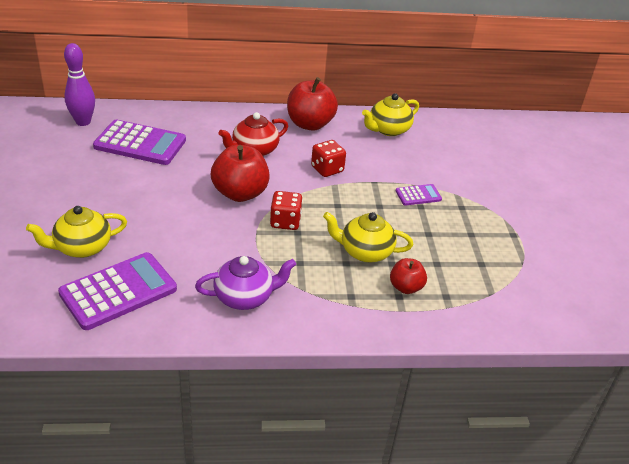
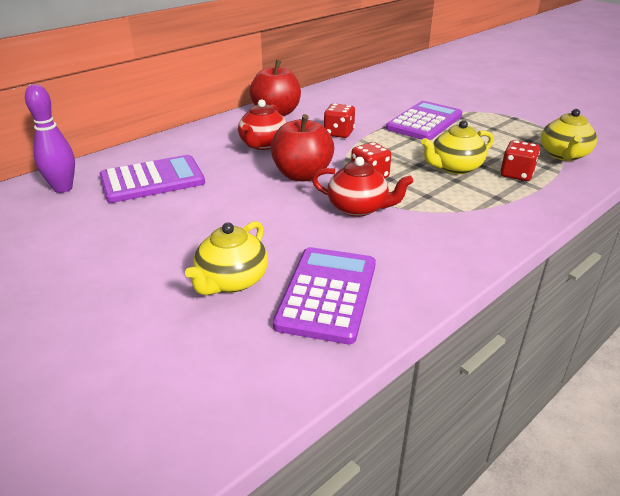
camera: 35 degrees left, 5 degrees down
(235, 243) = (358, 208): none -> red teapot
(245, 297) = (432, 238): purple teapot -> none
(388, 130) = (337, 96): yellow teapot -> yellow teapot (564, 155)
(406, 287) = (516, 174): red apple -> red dice
(418, 195) = (424, 122): purple calculator -> purple calculator, size x2.02

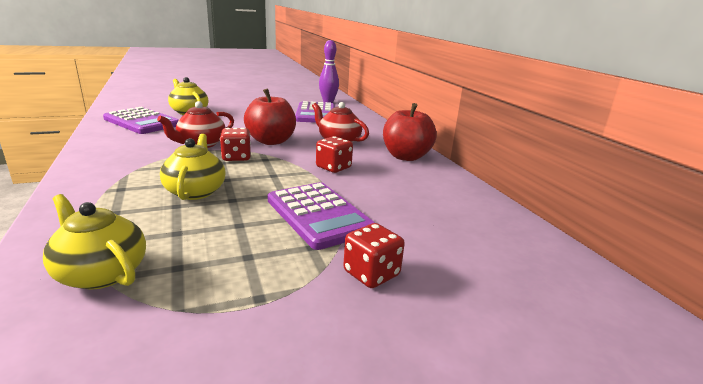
camera: 110 degrees right, 10 degrees down
(516, 174) = (130, 215): red dice -> red dice (371, 274)

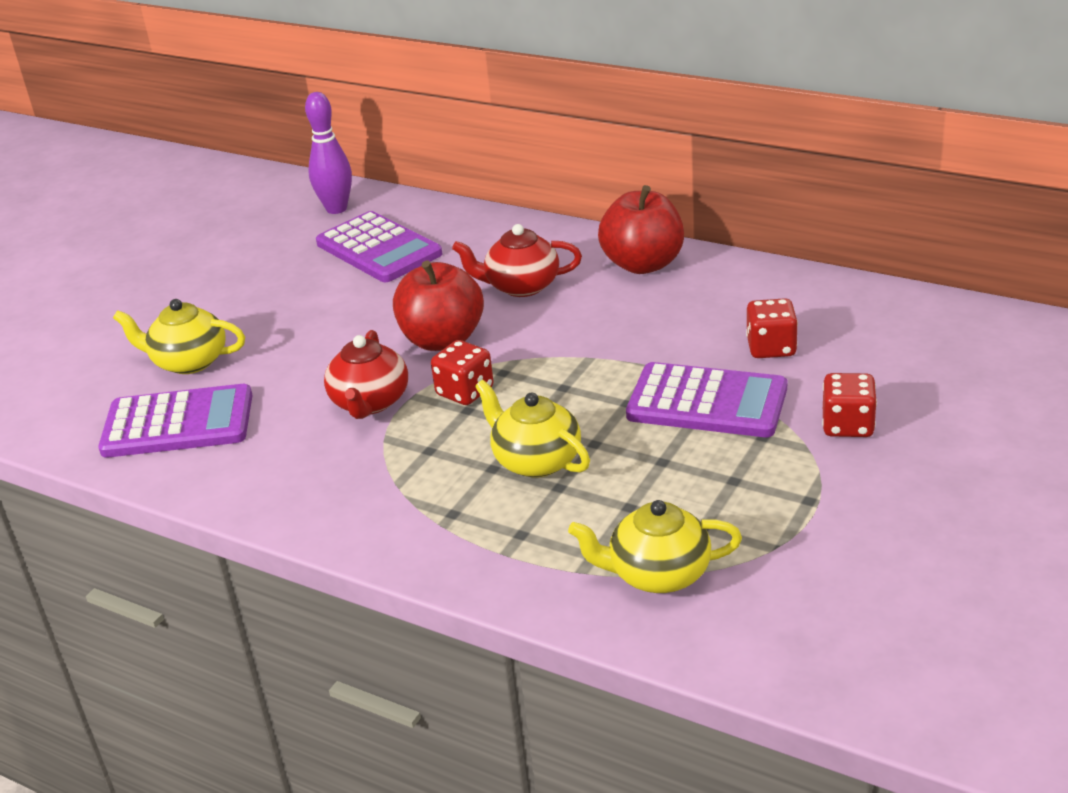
camera: 35 degrees left, 10 degrees up
(333, 167) = (601, 334): red dice -> red dice (771, 348)

